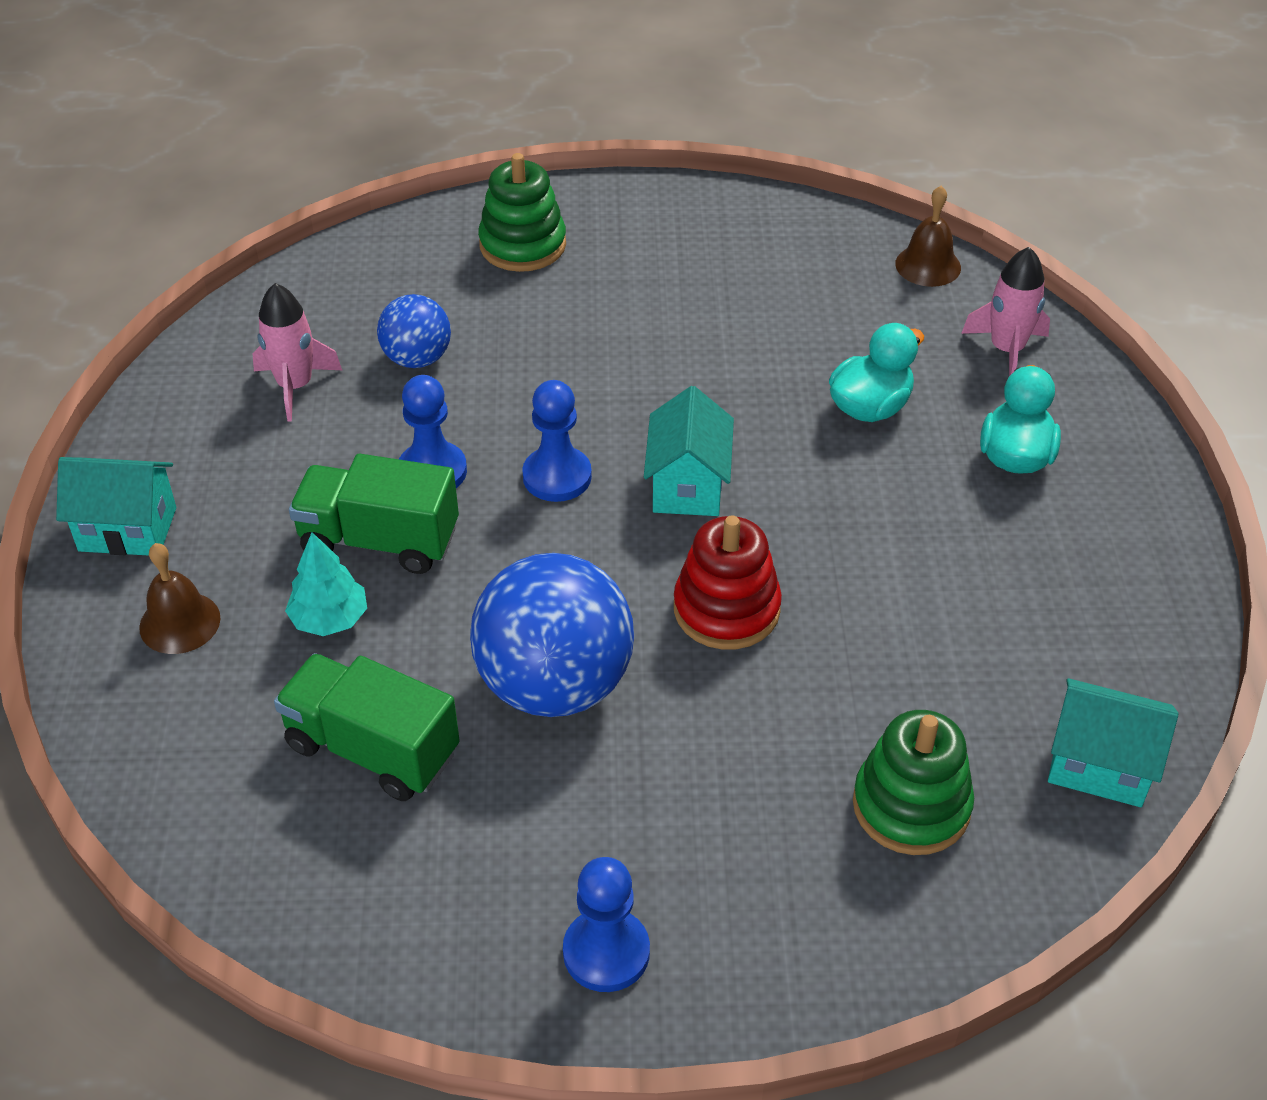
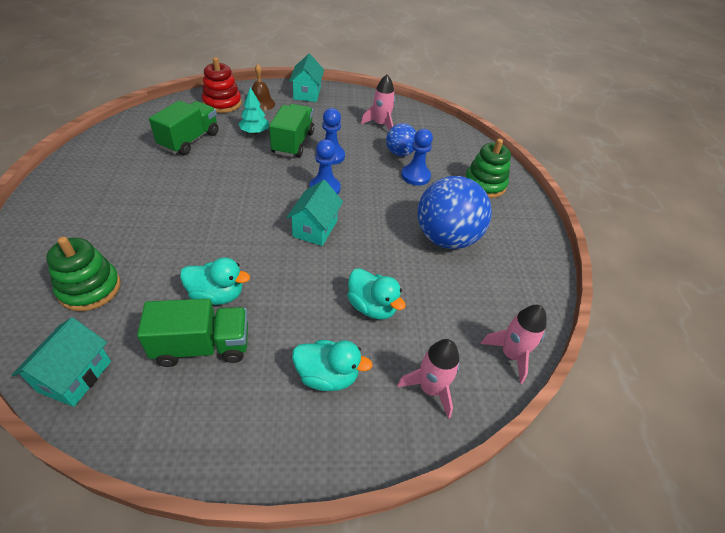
camera: 85 degrees right, 0 degrees up
(555, 685) = (205, 183): blue ball -> blue ball (446, 238)
(606, 952) = (69, 190): blue pawn -> blue pawn (415, 176)
(688, 485) = (315, 229): turquoise house -> turquoise house turned 75 degrees counterclockwise
(726, 609) = (232, 235): red stacking toy -> red stacking toy (222, 103)
(887, 609) = (217, 295): none -> turquoise duck
(928, 265) = (511, 354): brown bell -> pink rocket
(1000, 610) = (202, 346): none -> green truck

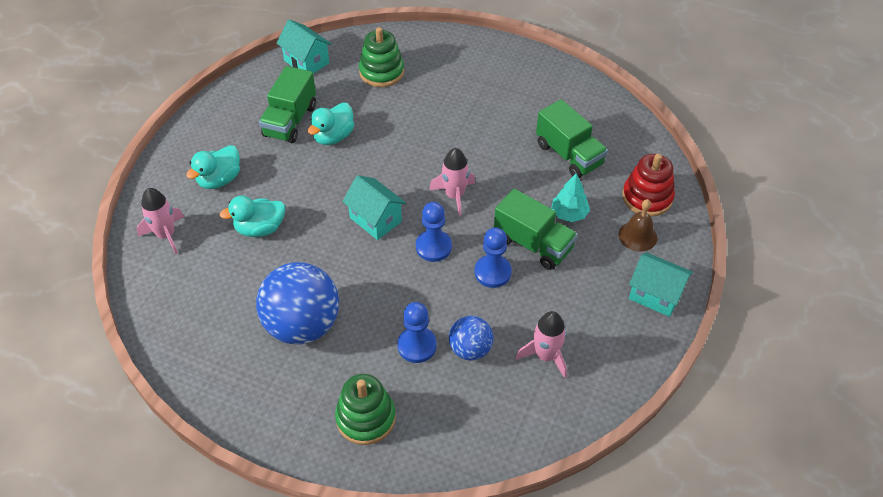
camera: 120 degrees right, 5 degrees up
(511, 354) = (151, 304): pink rocket -> pink rocket (454, 195)

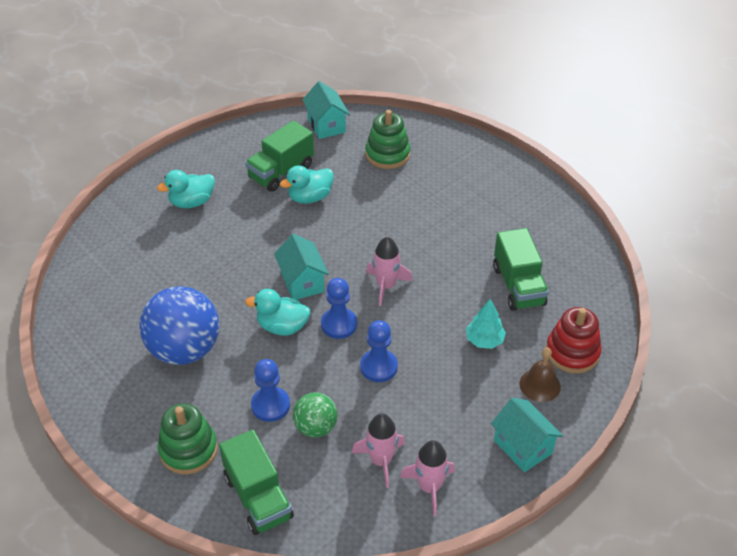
camera: 25 degrees right, 5 degrees down
(166, 235) = (121, 233): pink rocket -> pink rocket (429, 487)
(260, 228) = (200, 255): turquoise duck -> turquoise duck (282, 326)
(470, 349) = (315, 427): blue ball -> green ball
(533, 244) = (432, 355): green truck -> green truck (258, 497)

